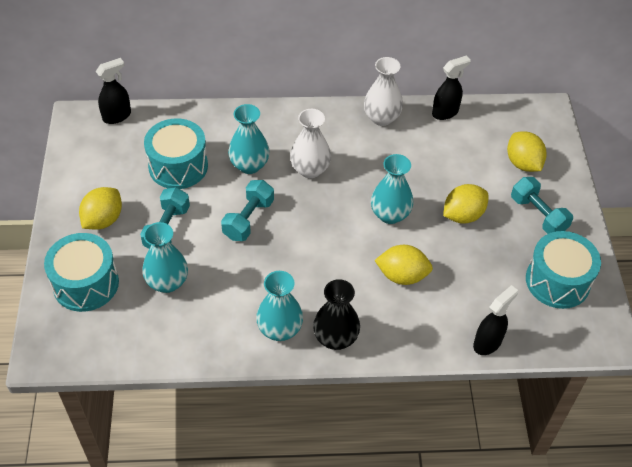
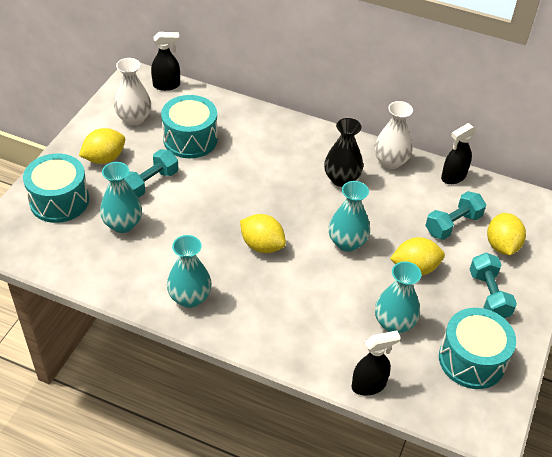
camera: 25 degrees right, 5 degrees down
(248, 219) = (221, 201): turquoise dumbbell -> turquoise dumbbell (453, 224)
(249, 165) = (249, 159): turquoise vase -> turquoise vase (394, 323)
(310, 169) = (299, 181): white vase -> white vase (134, 118)
(335, 338) = (233, 324): black vase -> black vase (341, 179)
(402, 276) = (325, 297): yellow lemon -> yellow lemon (262, 245)
(445, 112) = (453, 177): black spray bottle -> black spray bottle turned 150 degrees clockwise

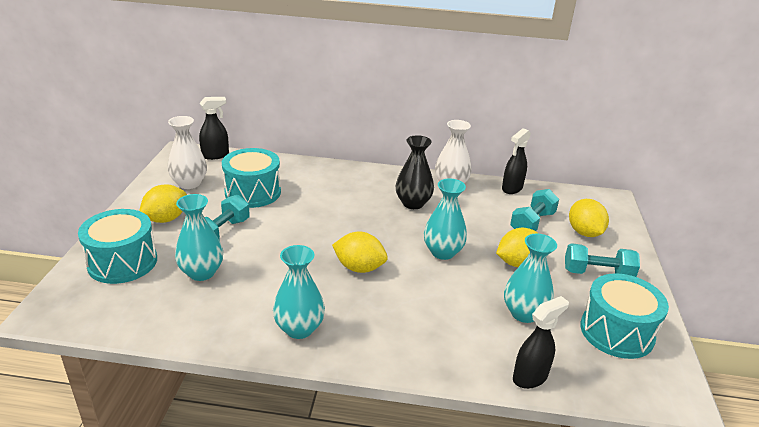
camera: 15 degrees left, 15 degrees down
(488, 295) = (597, 273): turquoise dumbbell -> turquoise dumbbell turned 60 degrees counterclockwise

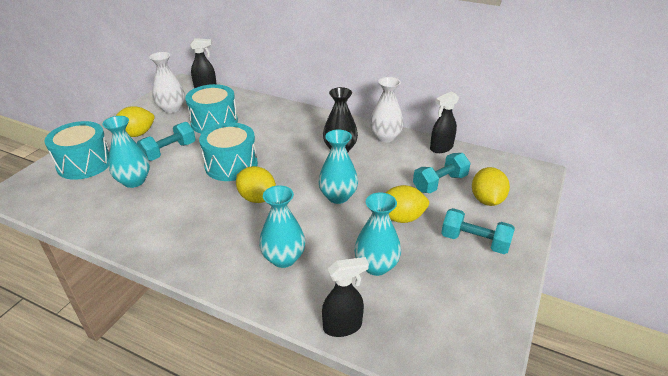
camera: 20 degrees right, 5 degrees up
(299, 328) = (176, 240): turquoise vase -> turquoise vase (283, 258)
(616, 332) = (457, 302): turquoise drum -> turquoise drum (231, 165)

